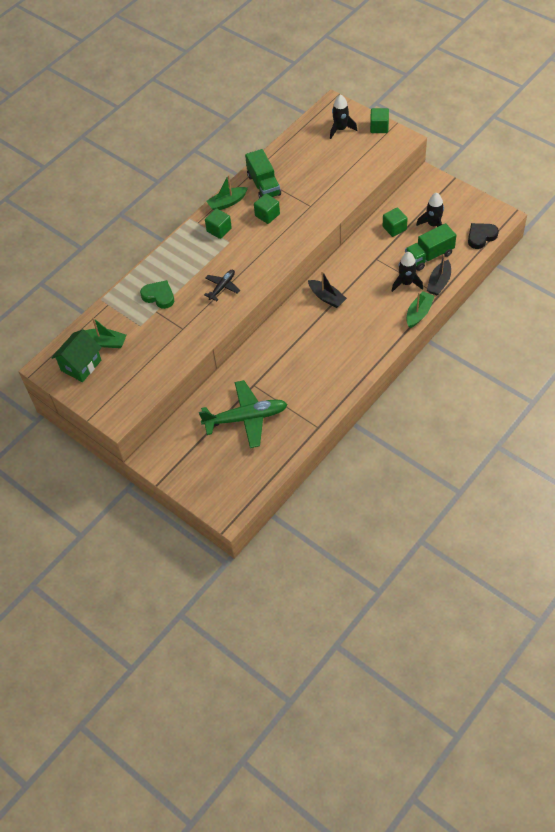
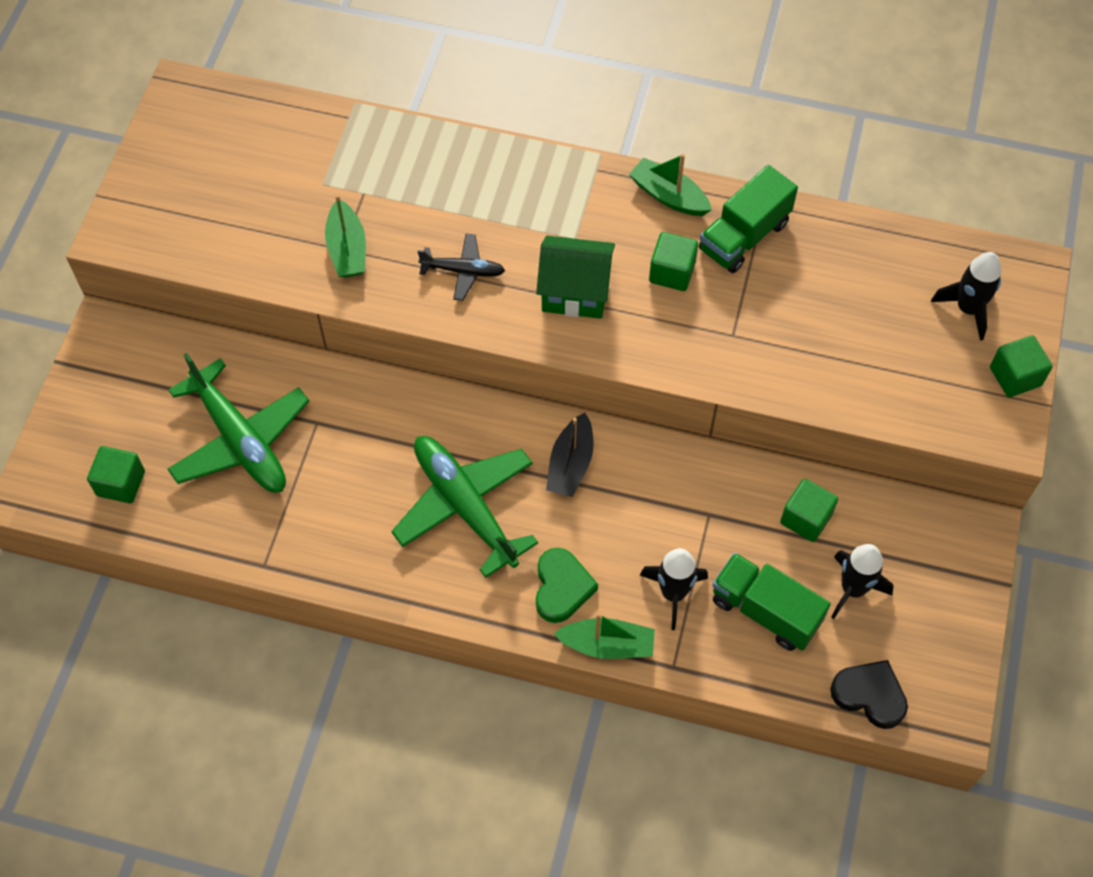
camera: 60 degrees right, 5 degrees up
(81, 365) = (204, 137): green house -> green house (575, 292)
(105, 342) = (266, 149): green boat -> green boat (347, 249)
(159, 296) = (399, 183): green heart -> green heart (562, 588)
(219, 230) = (596, 210): green cube -> green cube (121, 483)
(327, 342) = (465, 507): none -> green plane
(439, 282) = (704, 655): black boat -> none

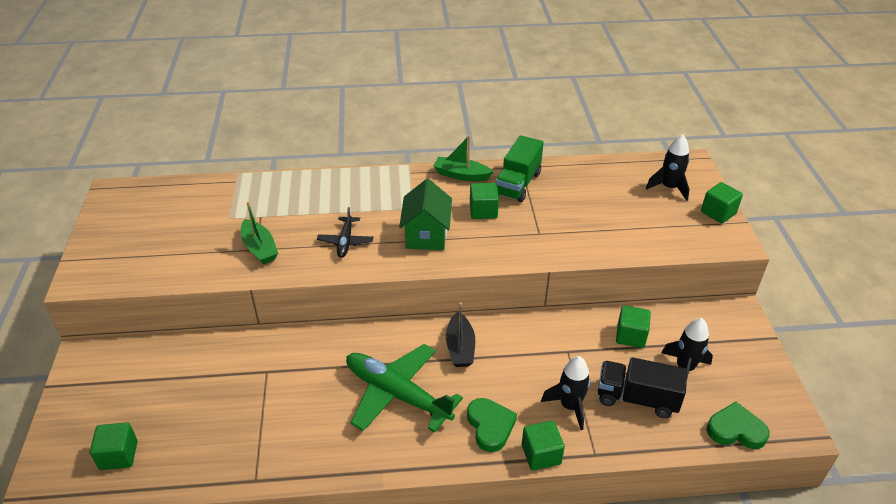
camera: 20 degrees left, 20 degrees down
(240, 439) = (210, 398): green plane -> none
(463, 271) = (345, 241): black plane -> black plane turned 105 degrees clockwise
(575, 292) = (426, 235): green house -> green house turned 75 degrees counterclockwise
(607, 645) = (541, 454): green boat -> green cube
(765, 611) = (637, 398): green truck -> black truck
(869, 695) = (736, 430): black heart -> green heart

